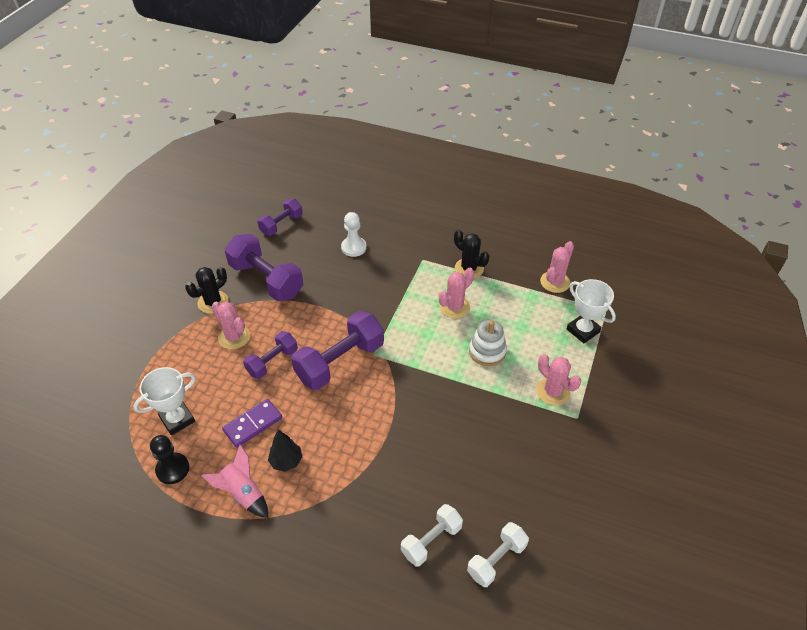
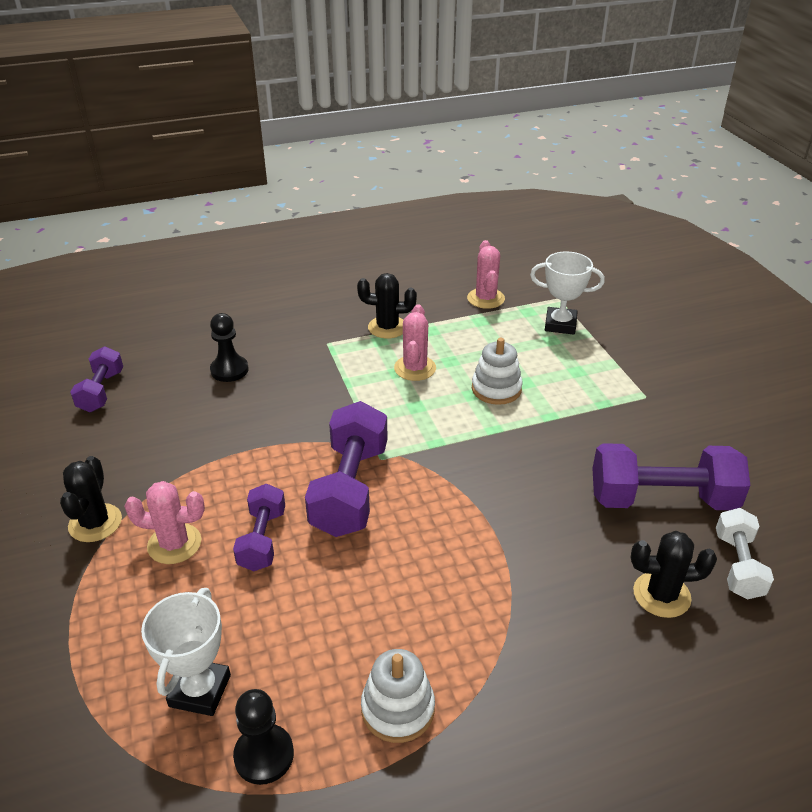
camera: 40 degrees left, 10 degrees down
(243, 493) = (398, 709): pink rocket -> white stacking toy
(253, 424) = (318, 623): purple domino -> none
(266, 280) = (148, 458): purple dumbbell -> purple dumbbell (662, 499)
(286, 461) = (410, 633): black tree -> none
(353, 247) = (229, 370): white pawn -> black pawn
(431, 540) = (661, 595): white dumbbell -> black cactus
(553, 391) = (599, 388): pink cactus -> none

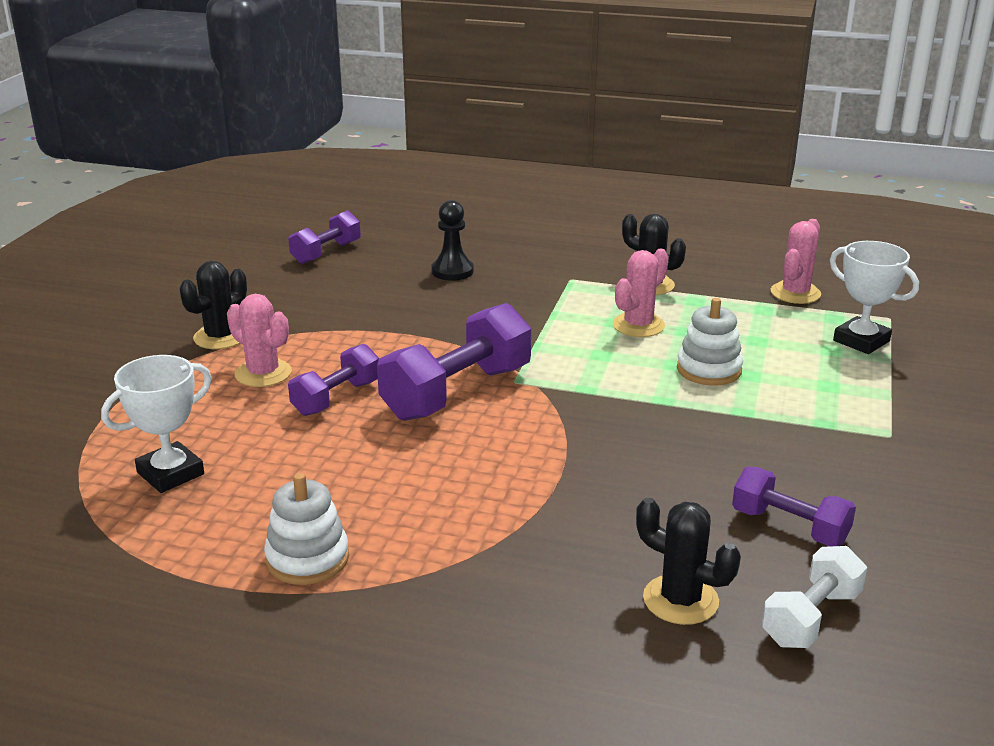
camera: 35 degrees right, 10 degrees down
(264, 755) = (168, 535): black pawn -> none
(662, 499) = (789, 527): purple dumbbell -> purple dumbbell, size x0.59

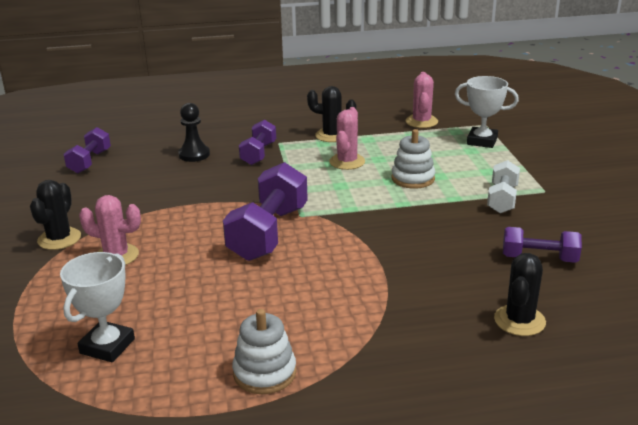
camera: 25 degrees left, 0 degrees up
(336, 398) = (187, 258): purple dumbbell -> purple dumbbell (258, 154)
(680, 600) = (519, 320): black cactus -> black cactus turned 75 degrees counterclockwise
(811, 618) = (596, 307): white dumbbell -> white dumbbell (502, 199)

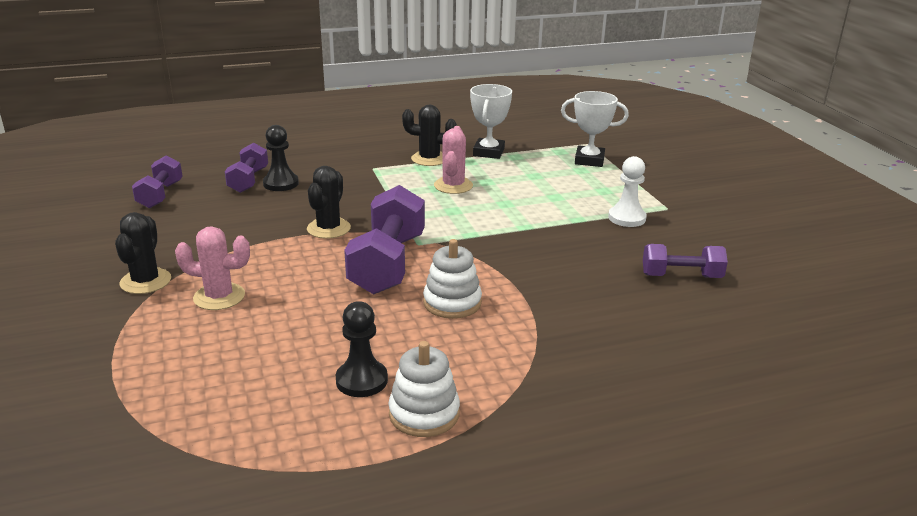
camera: 10 degrees left, 0 degrees up
(107, 346) = (234, 397): white trophy -> white trophy (488, 152)
(218, 339) = (361, 380): none -> black pawn
(258, 154) = (353, 180): purple dumbbell -> purple dumbbell (248, 180)
(413, 178) = (528, 200): white stacking toy -> white stacking toy (452, 303)
(421, 122) = (521, 142): pink cactus -> none
(502, 199) = (627, 218): white dumbbell -> white pawn
(519, 320) = (680, 340): black cactus -> black cactus (328, 228)

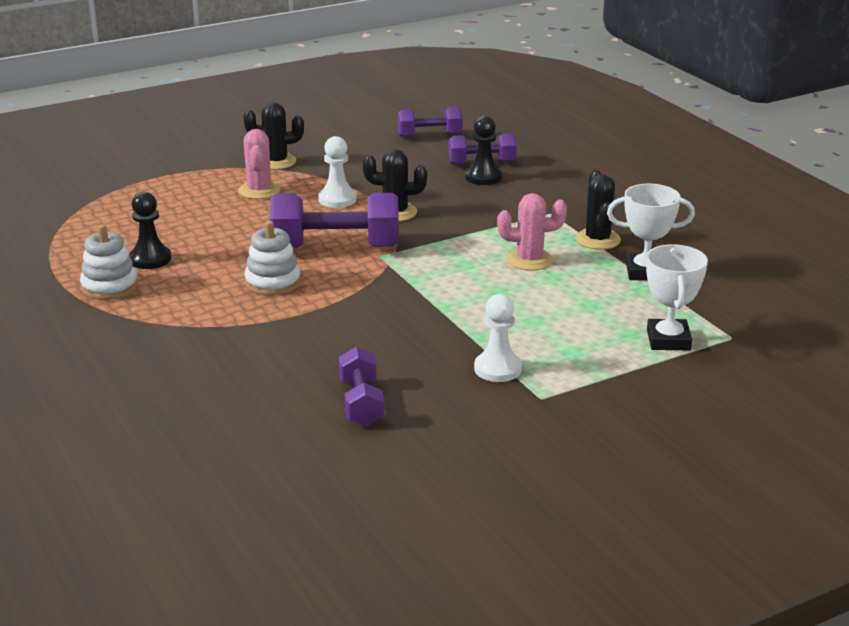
camera: 80 degrees right, 0 degrees up
(277, 254) = (337, 199): none -> white pawn

